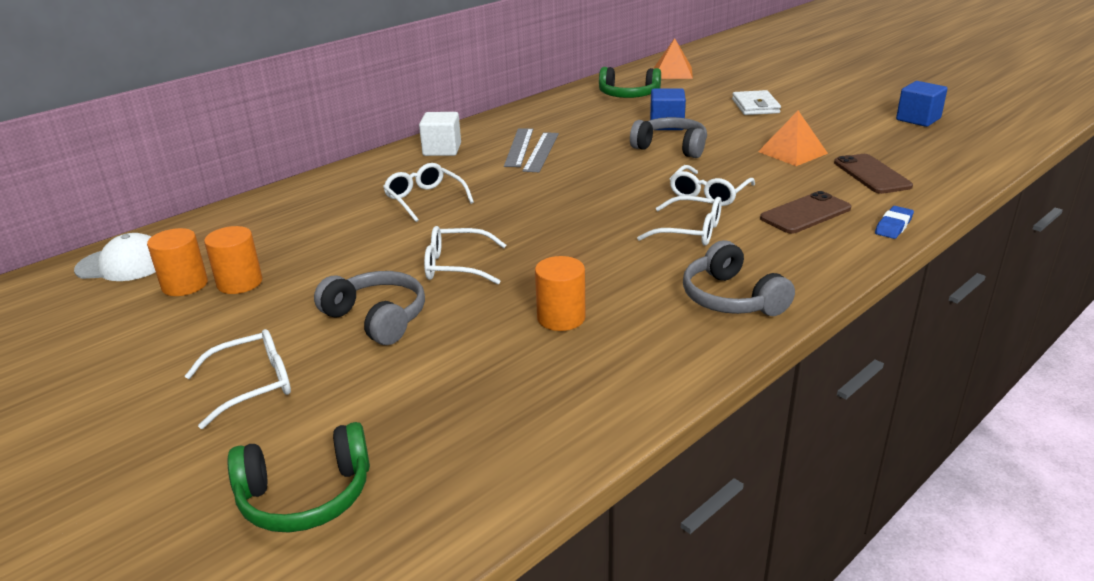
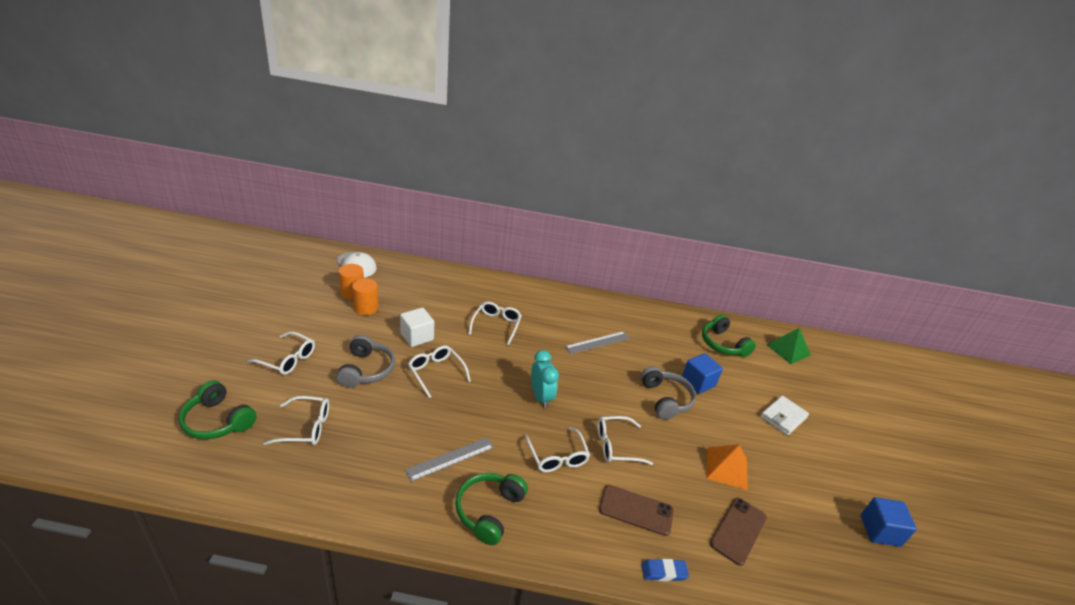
camera: 45 degrees right, 5 degrees up
(432, 403) = (306, 427): none -> white glasses
(442, 150) = (559, 302): white cube -> white cube (417, 336)
(519, 147) = (594, 330): grey ruler -> grey ruler (450, 458)
(561, 318) = (413, 440): orange cylinder -> none
(587, 211) = (541, 397): none -> turquoise clock
(673, 72) = (788, 350): orange pyramid -> green pyramid
(731, 298) = (489, 511): grey headphones -> green headphones

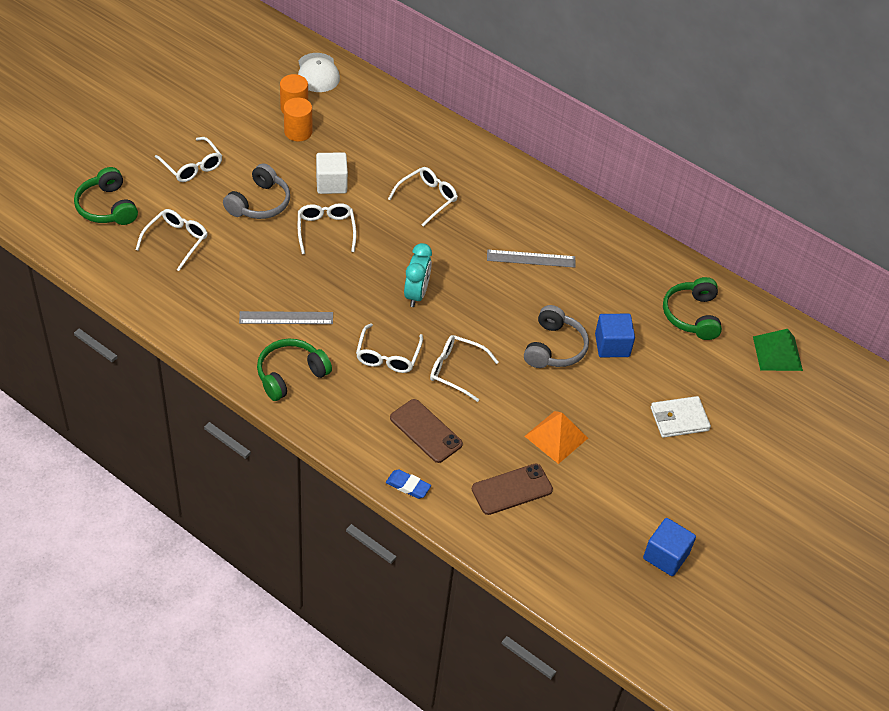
camera: 30 degrees right, 15 degrees up
(306, 427) = (176, 241): white glasses -> white glasses turned 90 degrees counterclockwise

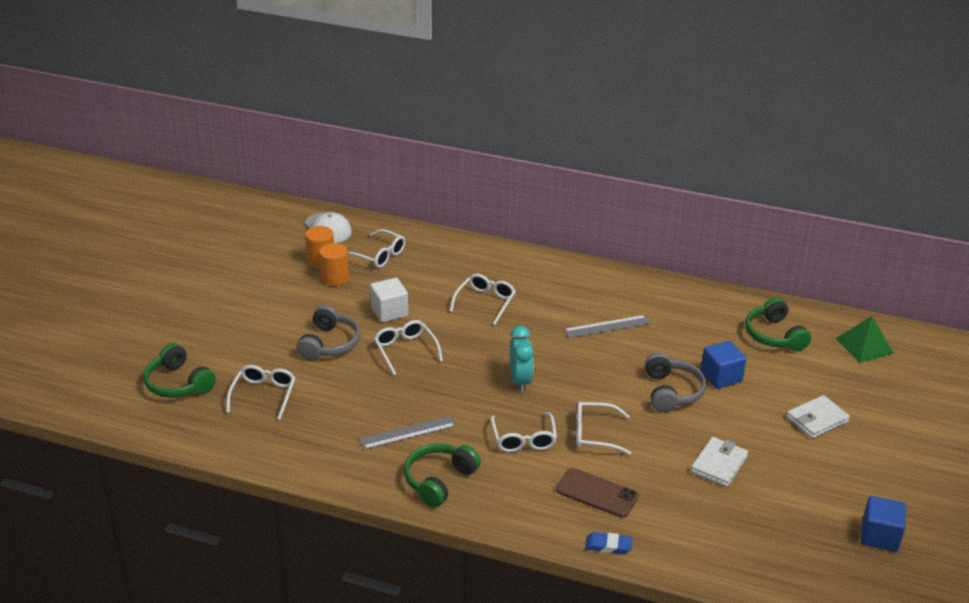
camera: 15 degrees left, 15 degrees down
(192, 166) = (247, 329): white glasses -> white glasses (379, 255)
(512, 489) = (707, 520): brown phone -> none
(556, 437) = (719, 464): orange pyramid -> white wallet

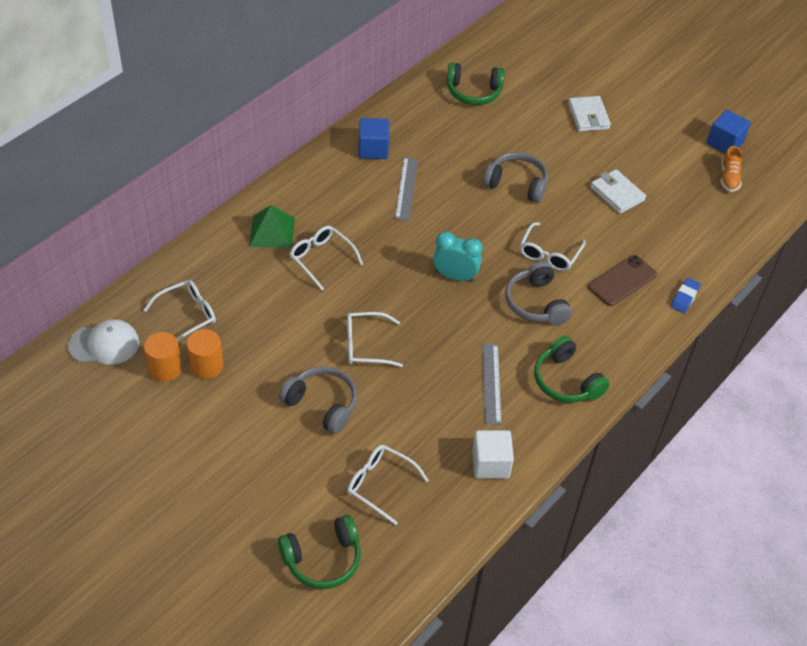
camera: 70 degrees left, 15 degrees up
(389, 311) = (294, 338): white cube -> white cube (490, 464)
(523, 439) = (536, 303): white glasses -> grey headphones
(721, 376) = (511, 146): blue cube -> blue cube (373, 149)
(823, 550) = (729, 178): none -> orange shoe
(864, 346) = (513, 49): green pyramid -> green pyramid (272, 232)

